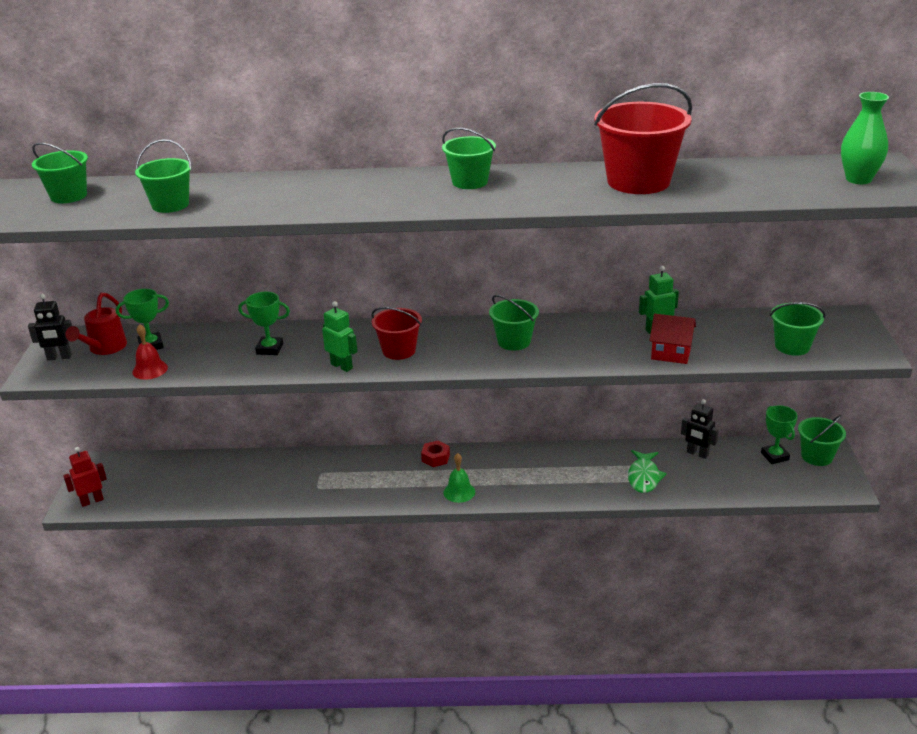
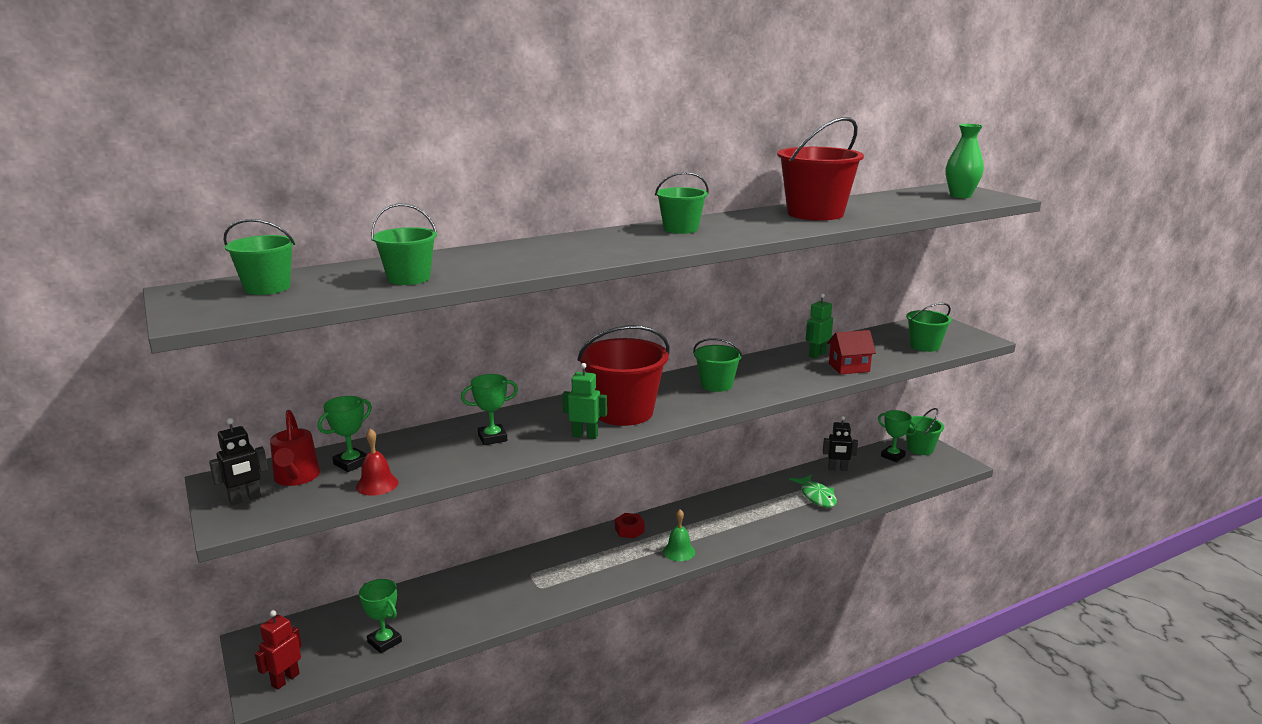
camera: 30 degrees left, 10 degrees down
(174, 494) = (384, 642): none -> green trophy
(399, 350) = (623, 412): red bucket -> red bucket, size x1.73

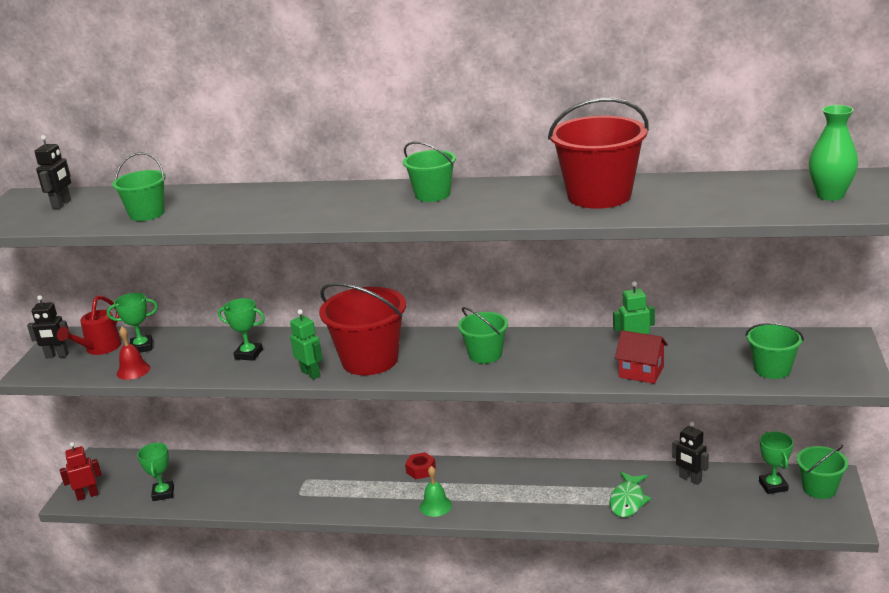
camera: 40 degrees right, 5 degrees up
(267, 288) = (62, 204): green bucket -> black robot

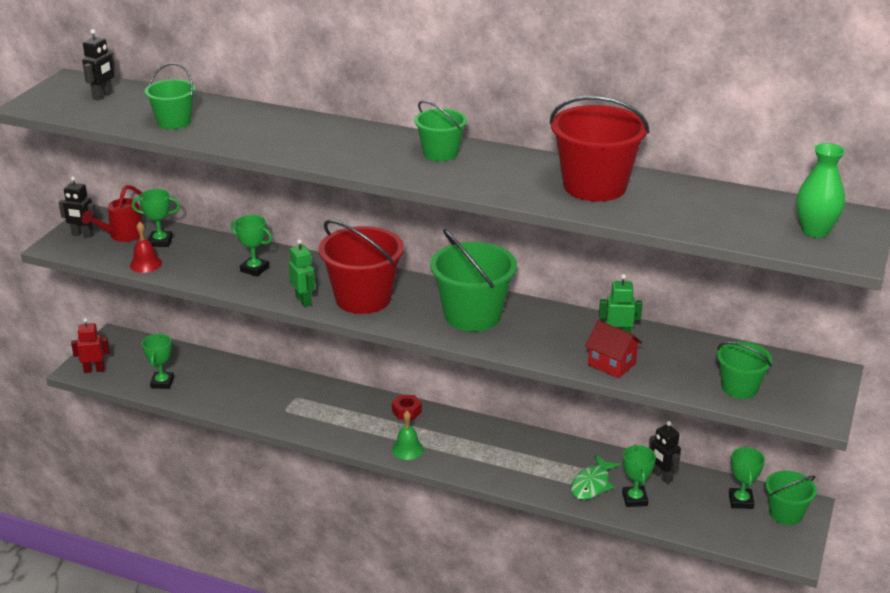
camera: 10 degrees right, 5 degrees up
(485, 354) = (472, 315): green bucket -> green bucket, size x1.73
(674, 506) = (634, 499): none -> green trophy

